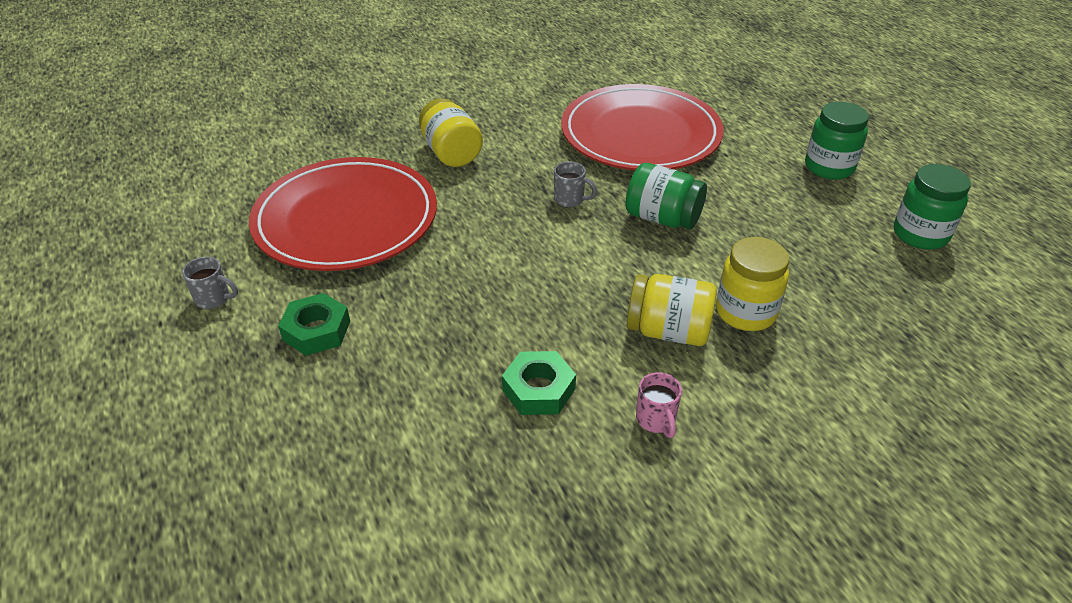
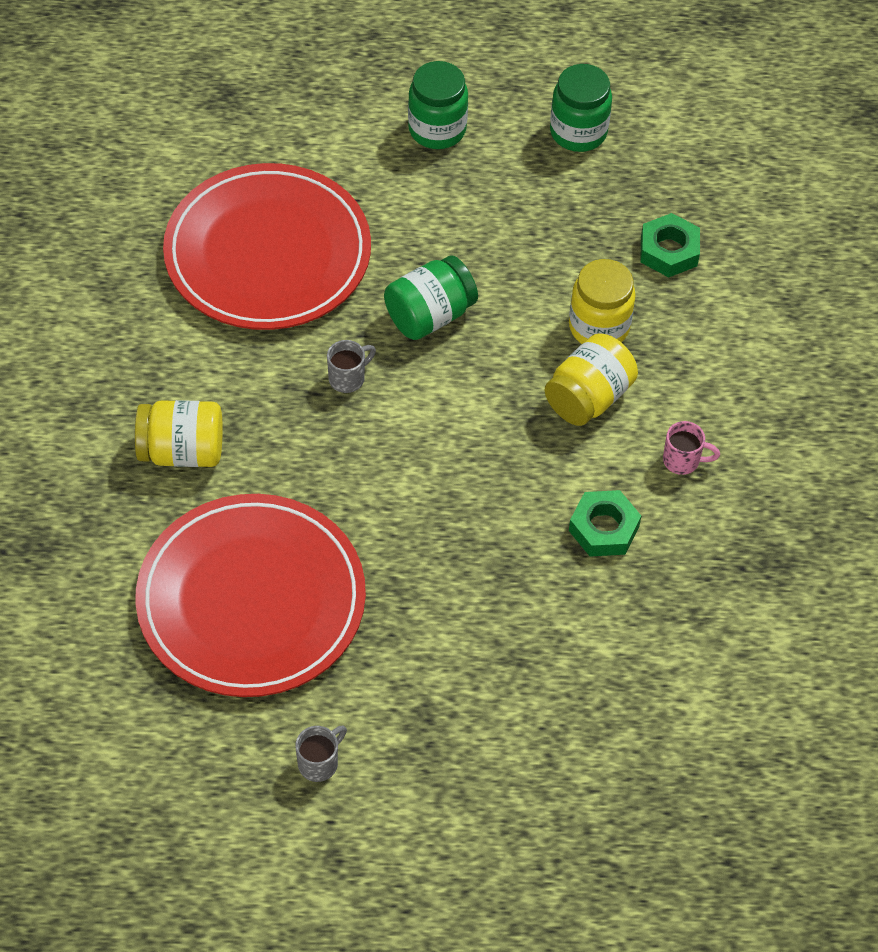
camera: 65 degrees left, 15 degrees up
(316, 331) = (425, 680): green nut -> green nut (669, 251)

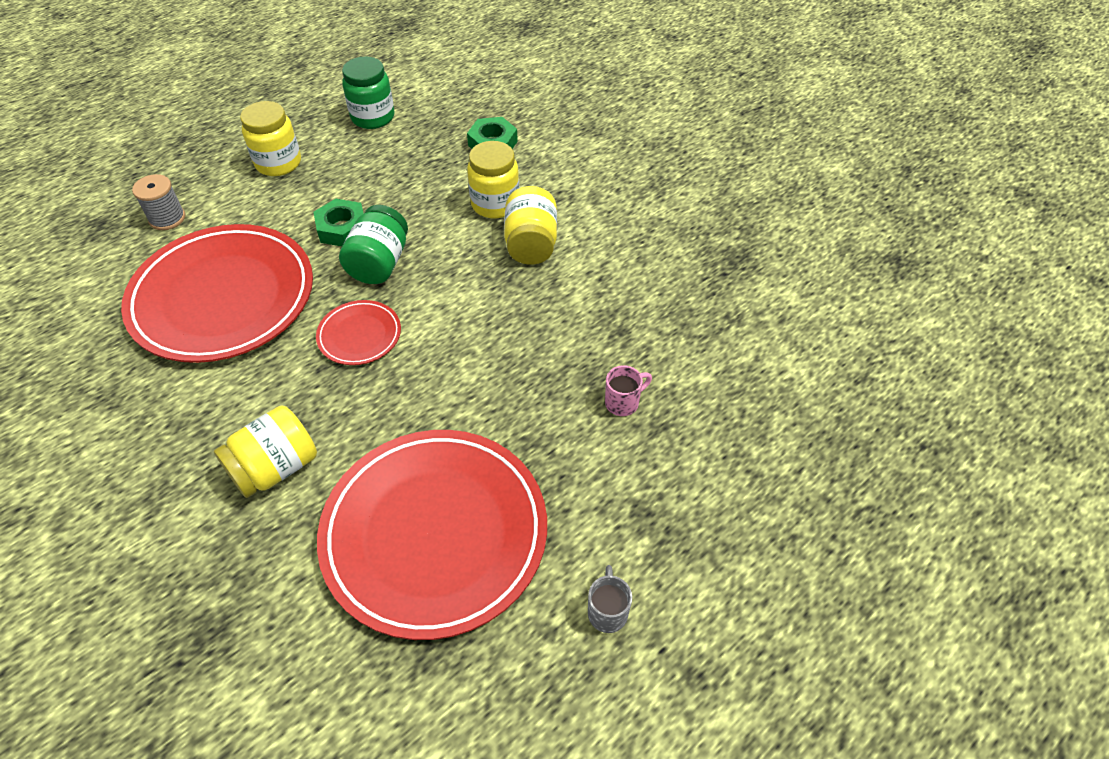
camera: 40 degrees left, 5 degrees down
(287, 128) = (167, 218): none -> grey spool
(348, 378) = (359, 335): grey mug -> red plate
(437, 129) = (278, 163): green jar -> yellow jar
(603, 528) = (623, 308): green nut -> green nut (342, 228)
(682, 460) = (624, 241): pink mug -> pink mug (623, 402)

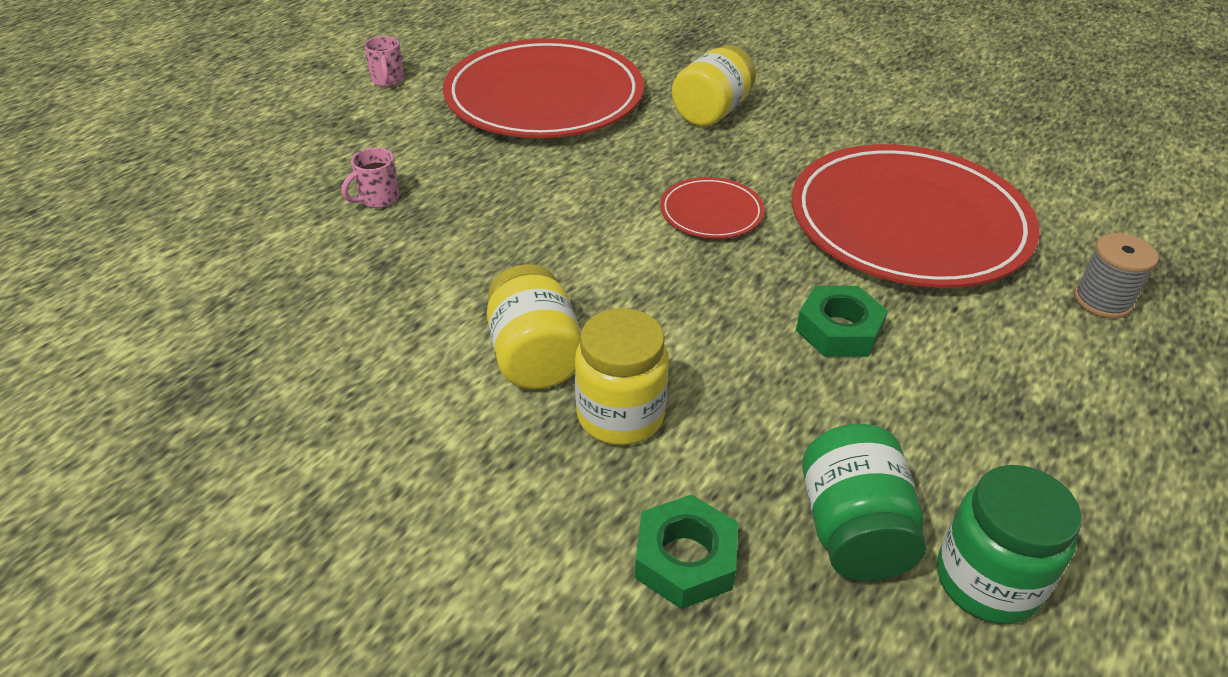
camera: 165 degrees right, 10 degrees down
(278, 163) = (1052, 424): yellow jar -> none
(379, 263) = (747, 292): green jar -> green jar (853, 530)
(607, 612) = (387, 80): grey mug -> pink mug

